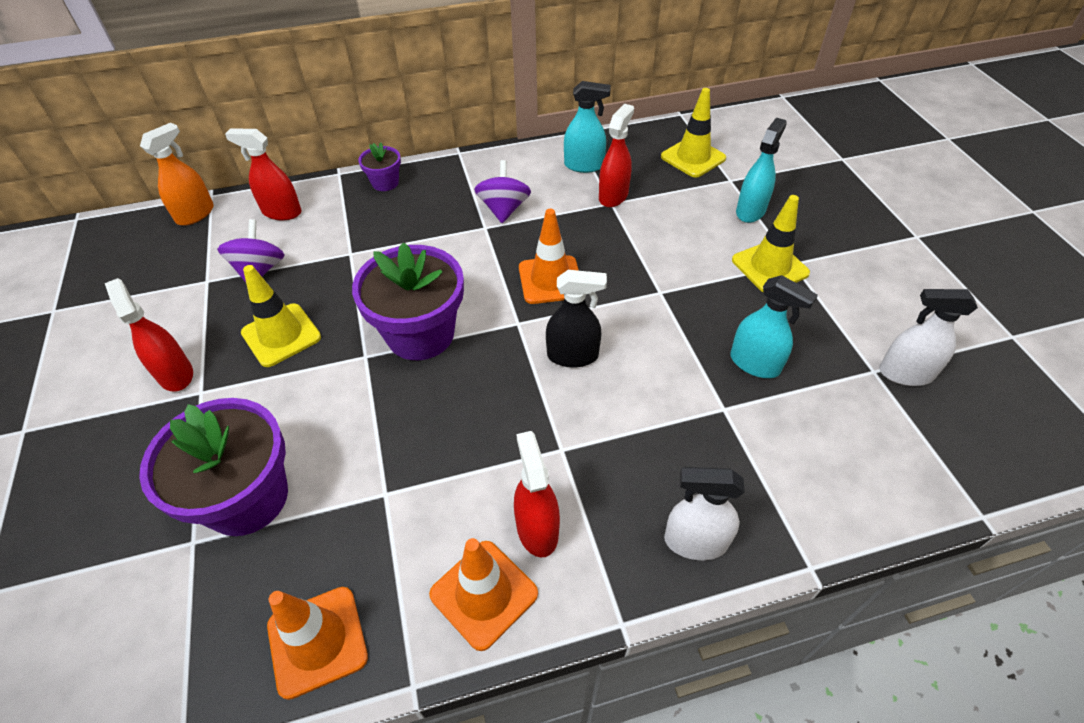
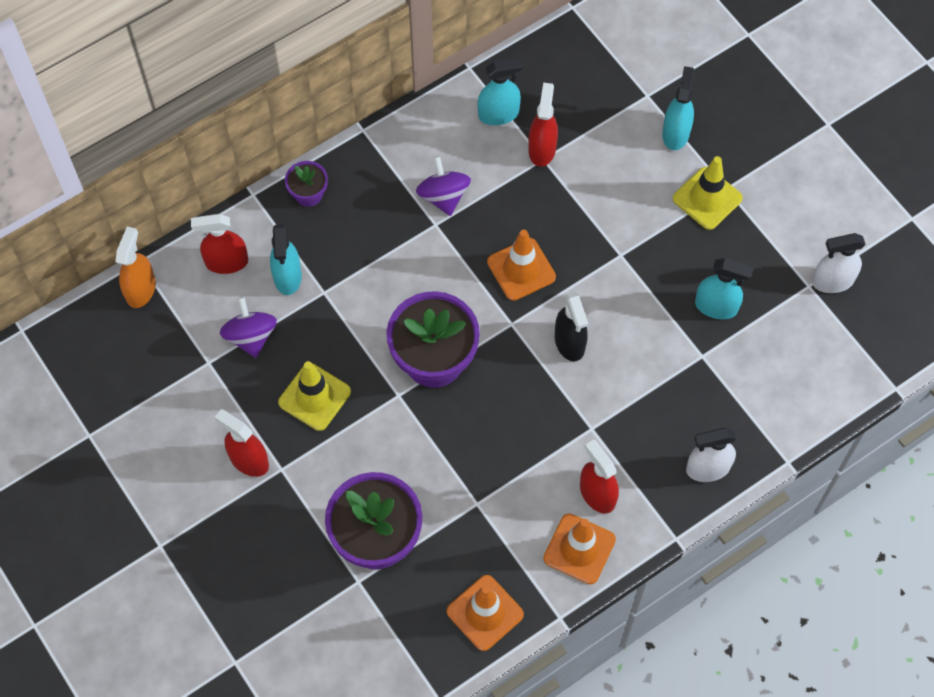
camera: 20 degrees left, 15 degrees up
(326, 234) = (287, 276): none -> turquoise spray bottle
(573, 356) = (569, 343): black spray bottle -> black spray bottle turned 90 degrees clockwise
(693, 157) = (603, 73): yellow traffic cone -> none

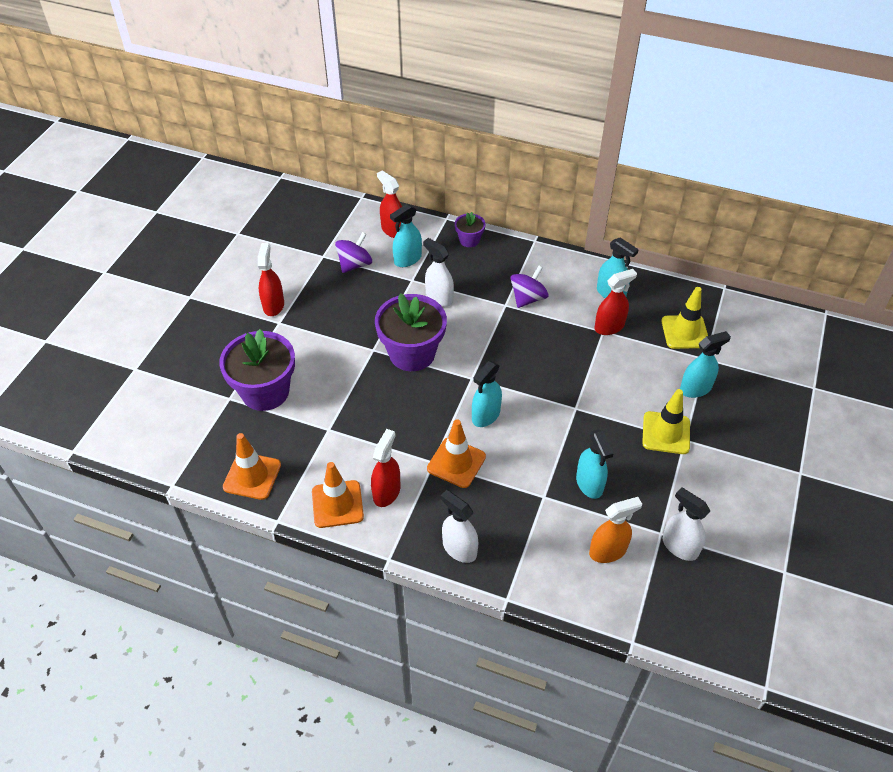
camera: 55 degrees right, 15 degrees down
(141, 289) = (344, 206): orange spray bottle -> orange spray bottle (608, 551)
(314, 397) = (339, 312): yellow traffic cone -> yellow traffic cone (685, 332)
(373, 282) = (439, 298): none -> white spray bottle
(521, 269) = (514, 362): orange traffic cone -> orange traffic cone (456, 463)
(569, 343) = (485, 415): black spray bottle -> turquoise spray bottle

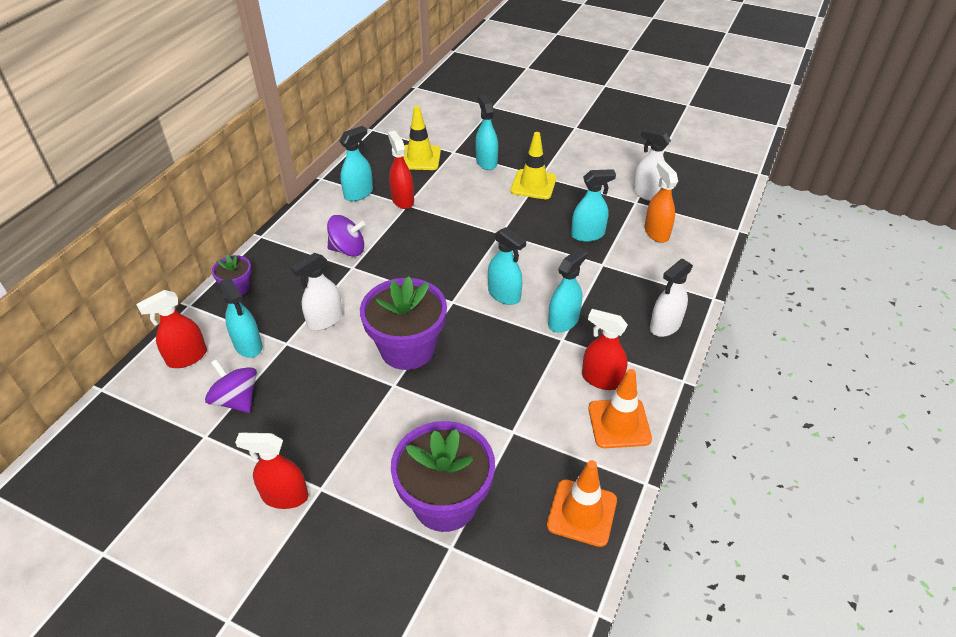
camera: 85 degrees left, 5 degrees down
(456, 463) = (563, 321): orange traffic cone -> turquoise spray bottle
(528, 298) = (348, 249): purple spinning top -> purple spinning top turned 135 degrees clockwise
(679, 546) = (647, 194): white spray bottle -> white spray bottle turned 75 degrees clockwise

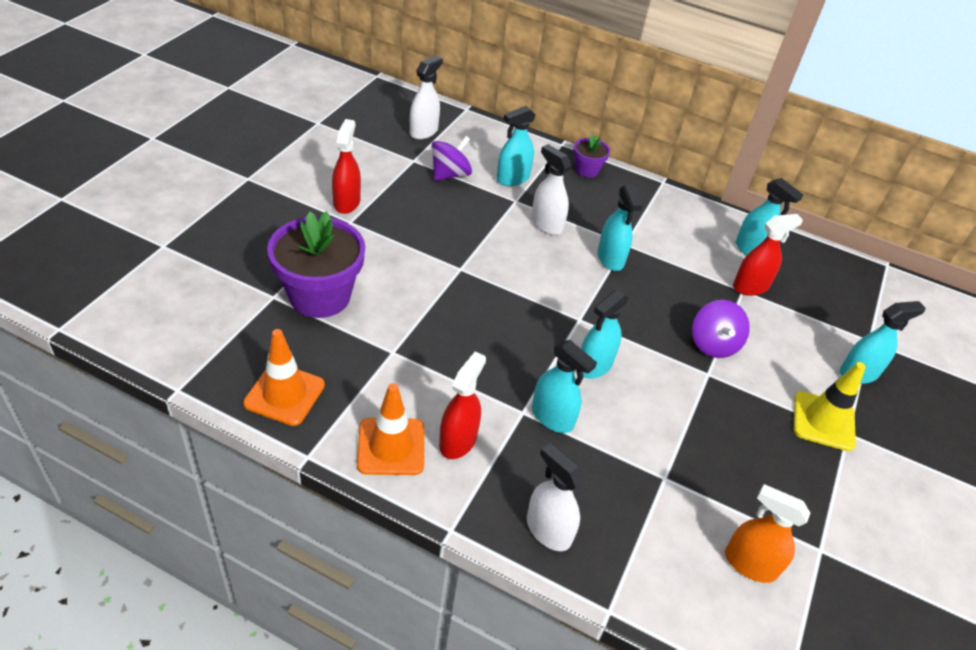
camera: 85 degrees right, 0 degrees up
(187, 357) = (499, 147): red spray bottle -> none
(348, 249) = (653, 241): purple spinning top -> purple spinning top (713, 344)
(407, 349) = (508, 280): purple flower pot -> none
(420, 158) = (842, 306): yellow traffic cone -> none
(588, 235) = (725, 470): turquoise spray bottle -> turquoise spray bottle (610, 259)
(647, 194) = (847, 572): white spray bottle -> white spray bottle (424, 131)
(656, 232) = (749, 564): orange spray bottle -> orange spray bottle turned 135 degrees counterclockwise

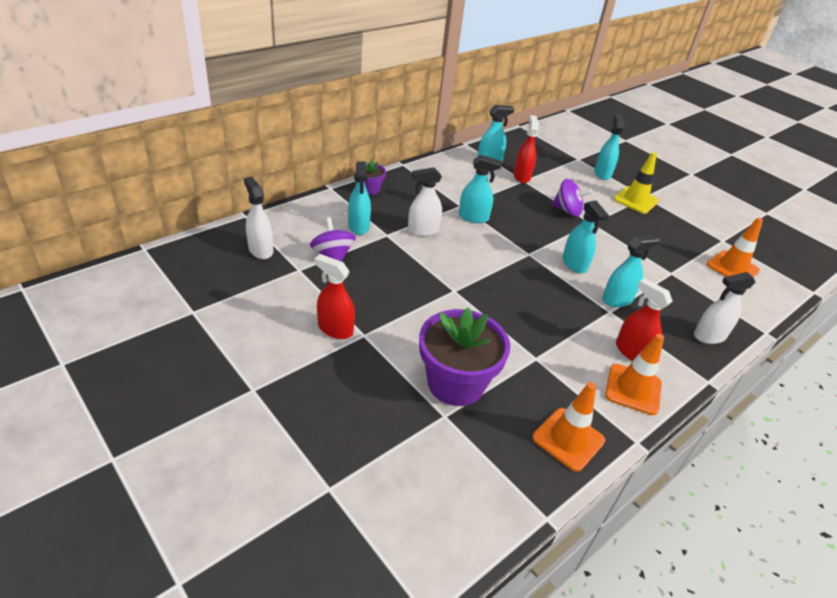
camera: 65 degrees left, 5 degrees down
(749, 564) = (732, 268): orange spray bottle -> orange traffic cone

